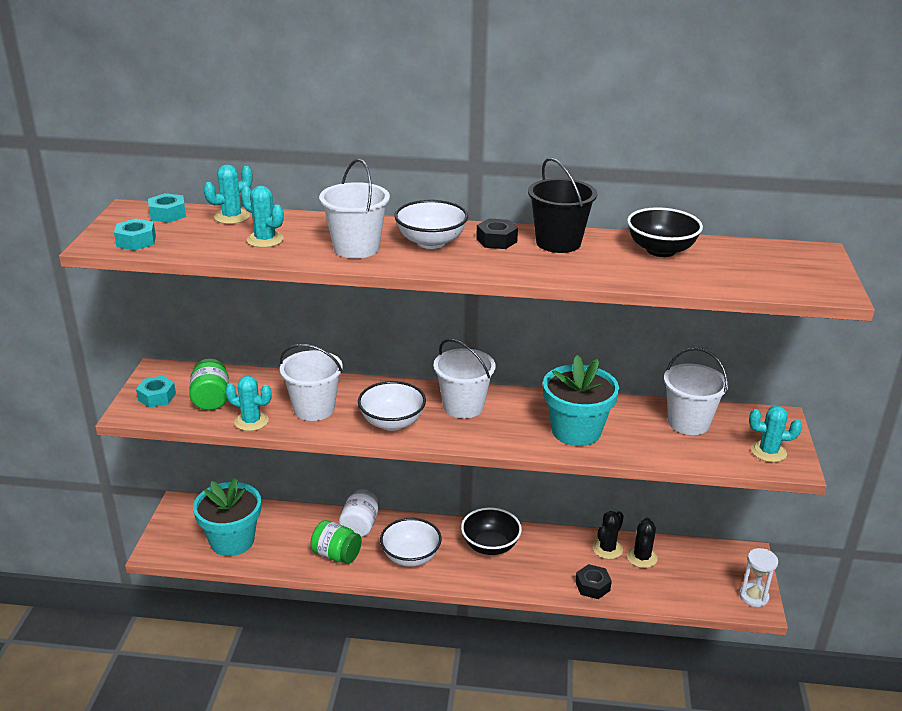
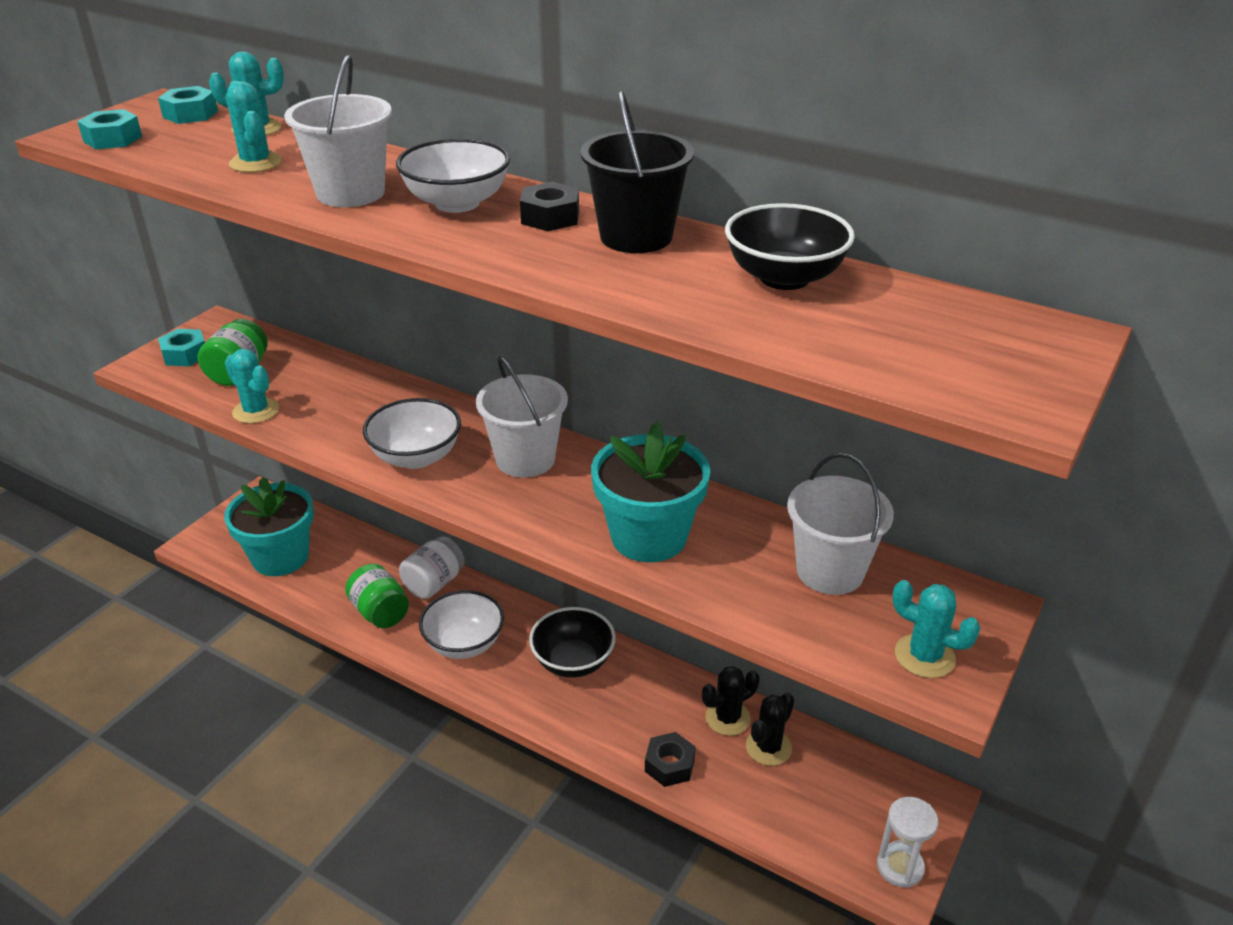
camera: 25 degrees right, 5 degrees up
(314, 409) = (340, 414): white bucket -> none

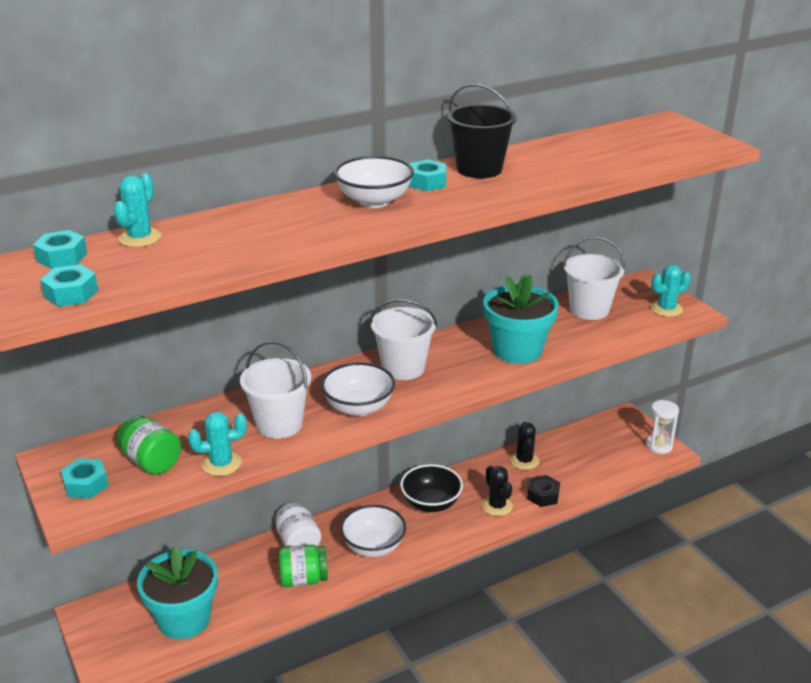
camera: 60 degrees left, 5 degrees down
(256, 163) = (213, 248): turquoise cactus -> none
(350, 193) = (315, 227): white bucket -> white bucket (279, 424)
(550, 217) = (427, 182): black nut -> turquoise nut
(768, 747) = (556, 455): black cactus -> black cactus (497, 506)
(784, 278) = (564, 151): black bowl -> none

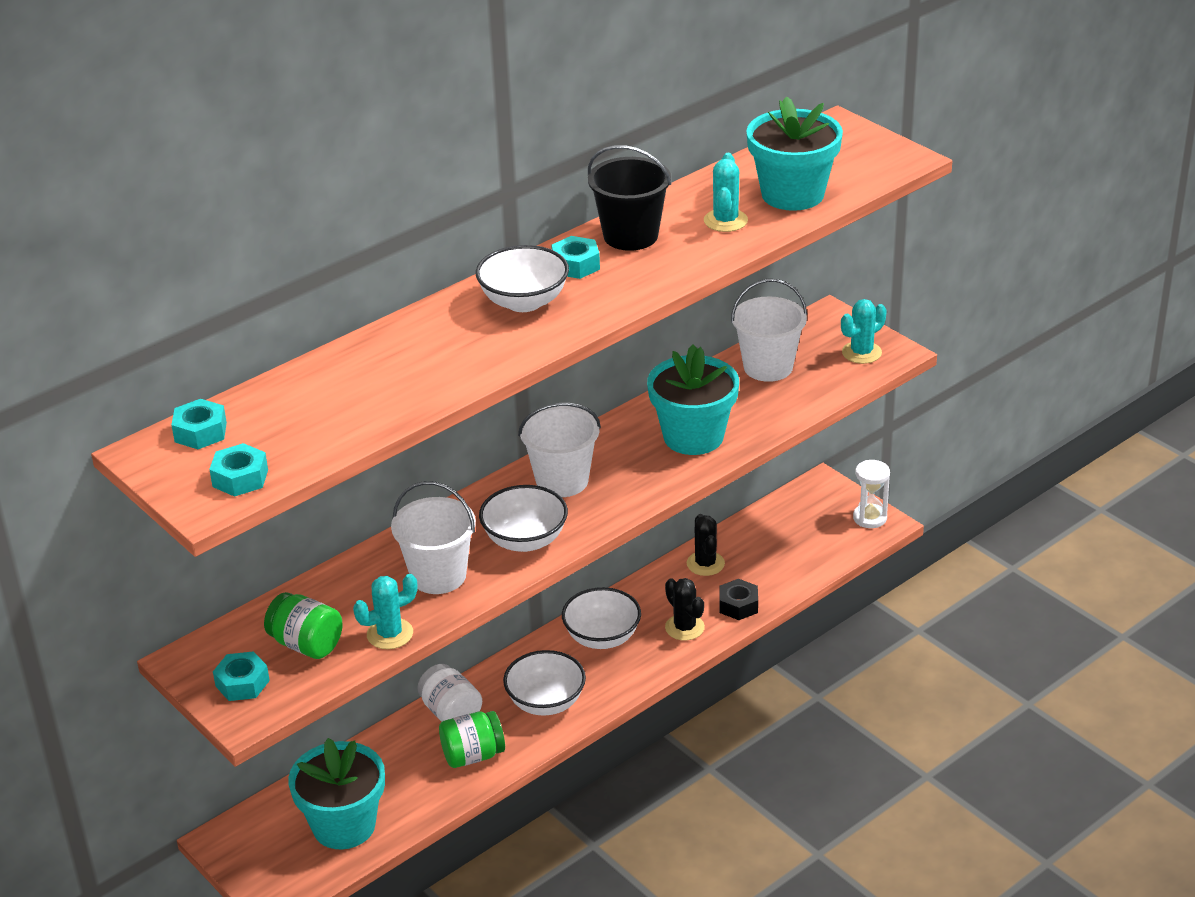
camera: 10 degrees left, 5 degrees up
(140, 238) = (276, 393): turquoise cactus -> turquoise cactus (725, 221)
(431, 503) = (602, 637): black bowl -> white bowl
(621, 157) = (792, 194): none -> turquoise flower pot

